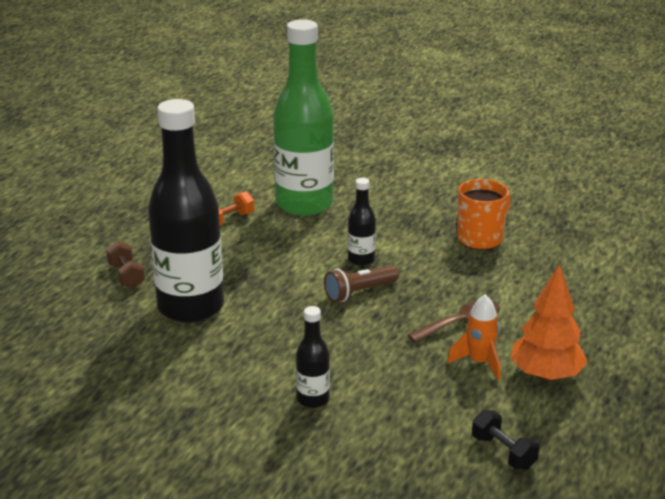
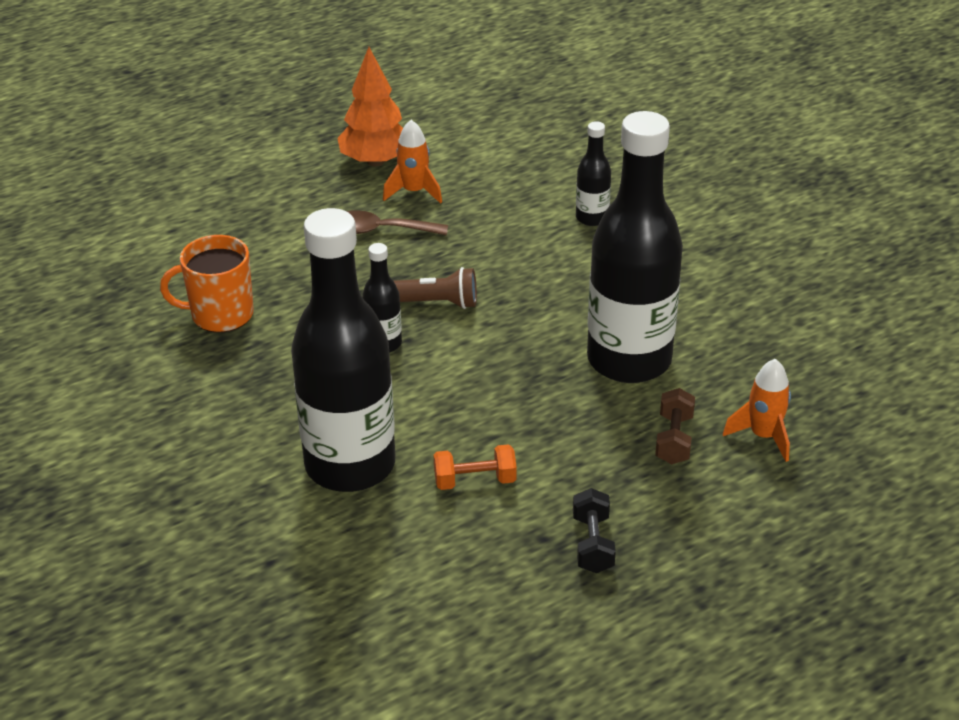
camera: 145 degrees left, 10 degrees up
(68, 297) = (763, 436): none -> orange rocket
(304, 204) = (350, 465): green bottle -> black bottle
(503, 452) = (487, 127): black dumbbell -> black dumbbell (592, 544)

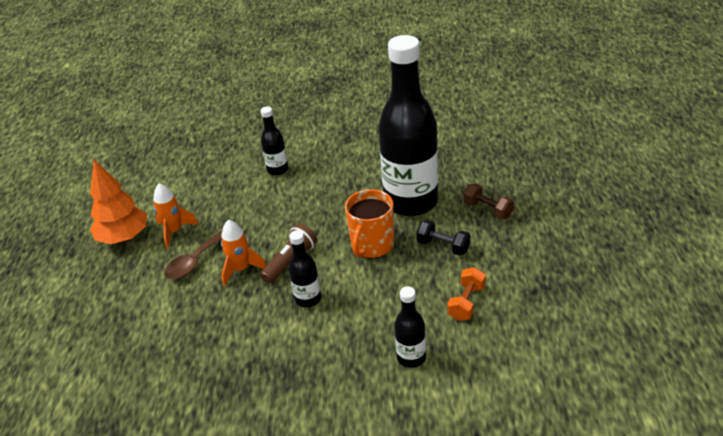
camera: 55 degrees left, 0 degrees up
(220, 314) = (200, 375): orange mug -> orange mug (372, 245)
(350, 465) = (411, 357): black bottle -> black bottle, size x0.44
(592, 544) = (551, 272): black dumbbell -> black dumbbell (443, 246)
(763, 436) = (507, 178): orange rocket -> orange rocket (241, 269)

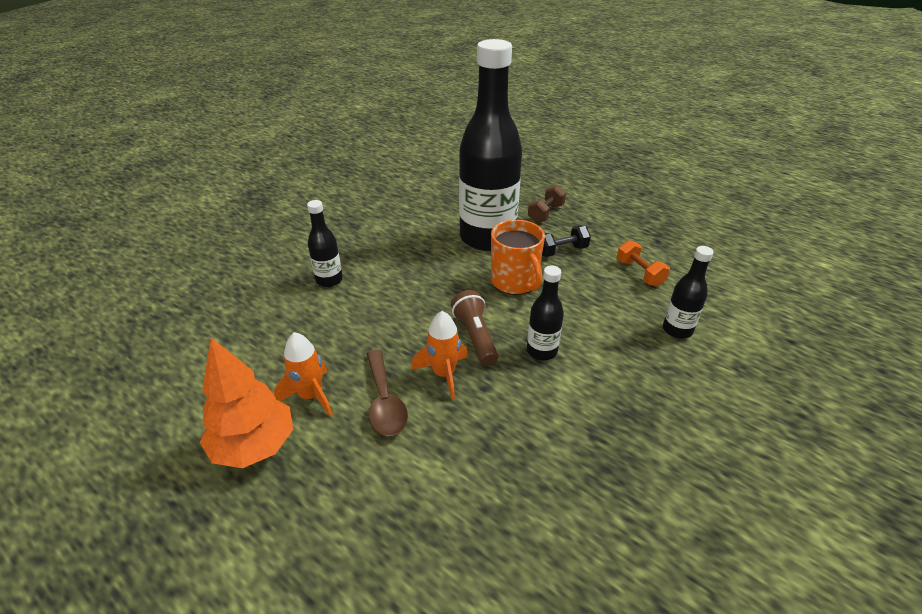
camera: 55 degrees left, 0 degrees up
(488, 210) = (545, 213): brown dumbbell -> brown dumbbell turned 45 degrees counterclockwise

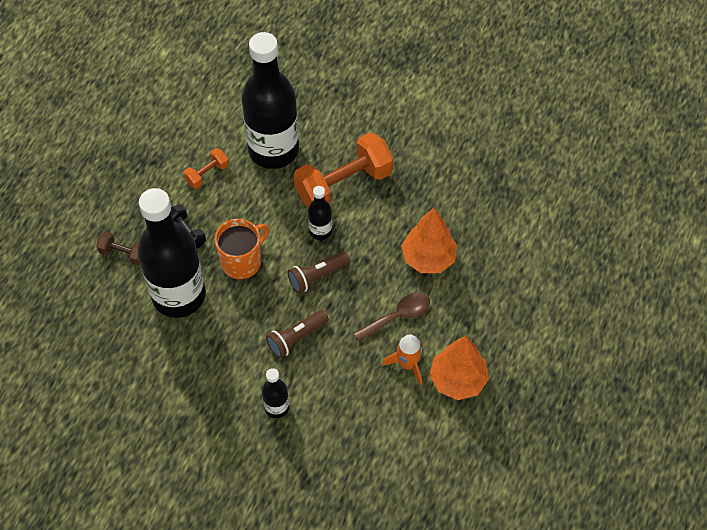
camera: 105 degrees left, 20 degrees up
(401, 306) = (296, 338): none -> brown flashlight
(444, 374) = (361, 287): orange rocket -> none
(464, 461) = (428, 258): none -> orange tree
(615, 388) = (343, 185): none -> orange dumbbell
(677, 330) = (273, 150): black bottle -> black bottle, size x2.30

